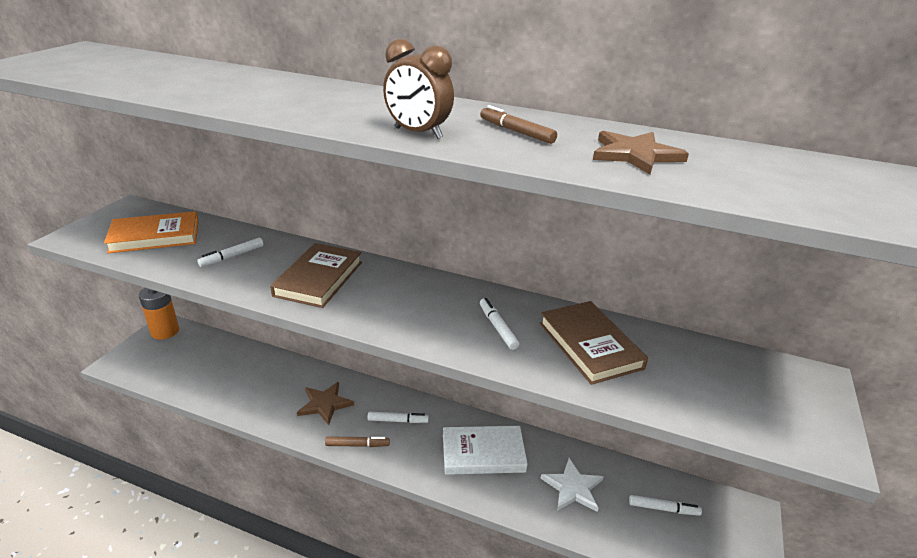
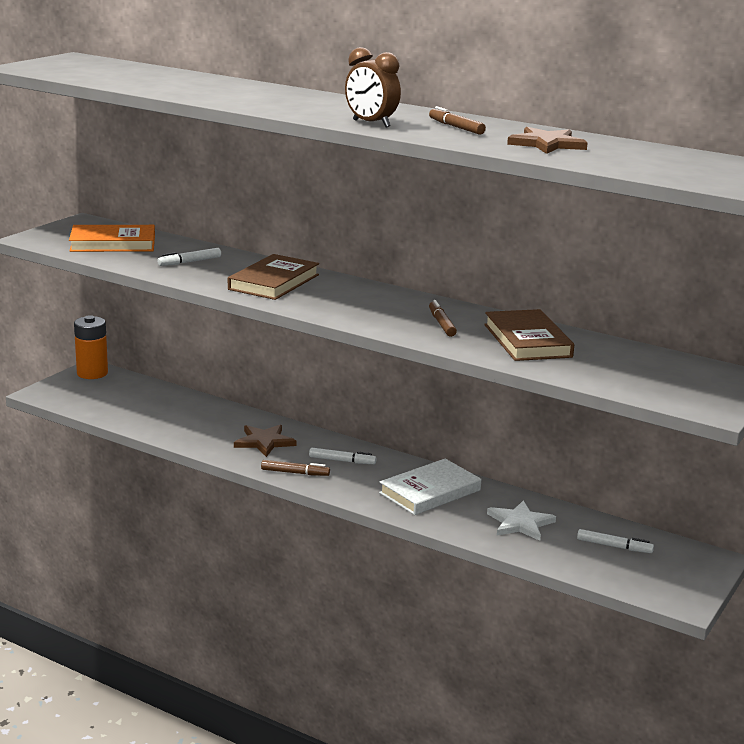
camera: 10 degrees right, 10 degrees down
(483, 453) = (430, 491): white book -> white book turned 45 degrees counterclockwise
(497, 327) = (441, 324): white marker -> brown marker

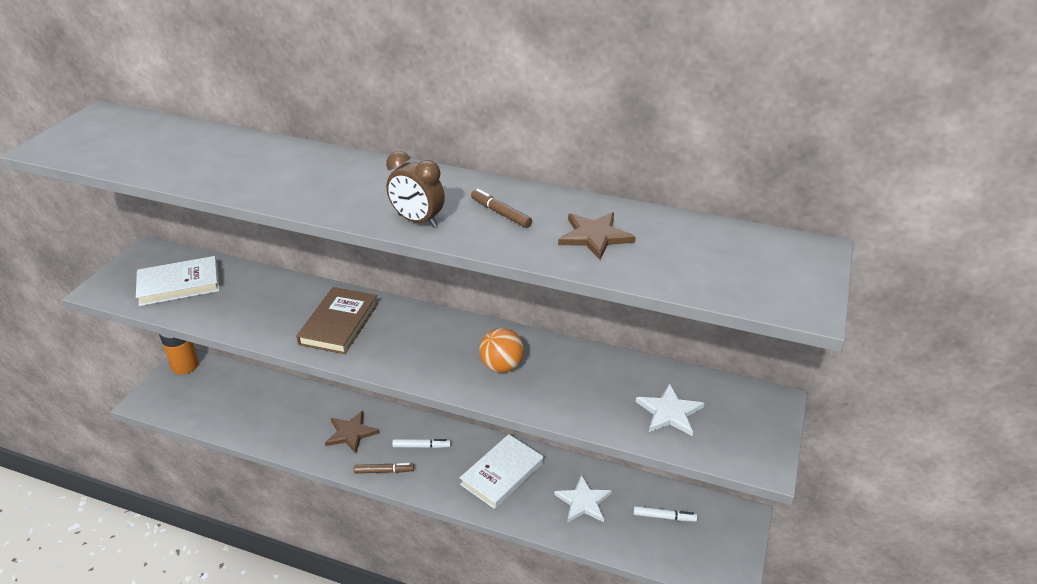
camera: 10 degrees left, 15 degrees up
(113, 243) = (179, 284): orange book -> white book
(189, 262) = (256, 303): white marker -> none
(441, 324) = (502, 366): brown marker -> orange ball
(527, 341) = (582, 380): brown book -> none
(618, 369) = (669, 412): none -> white star

